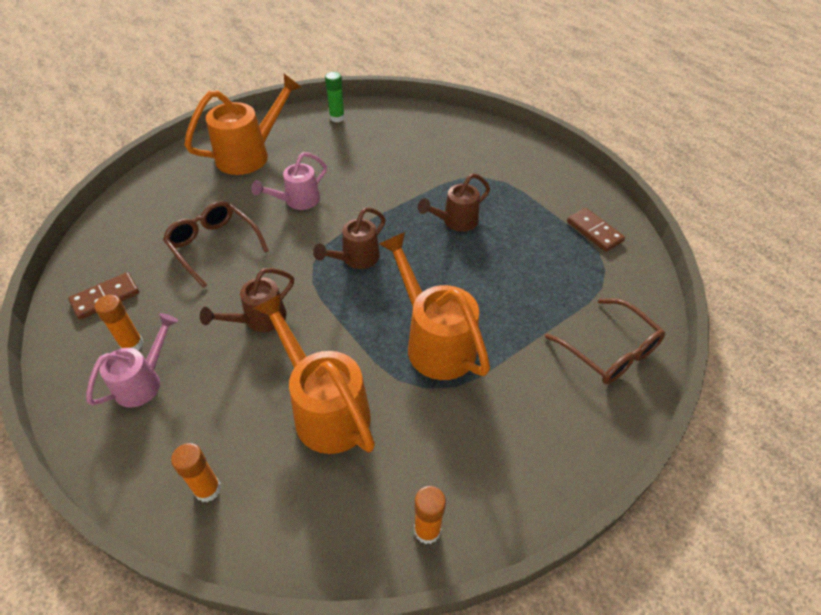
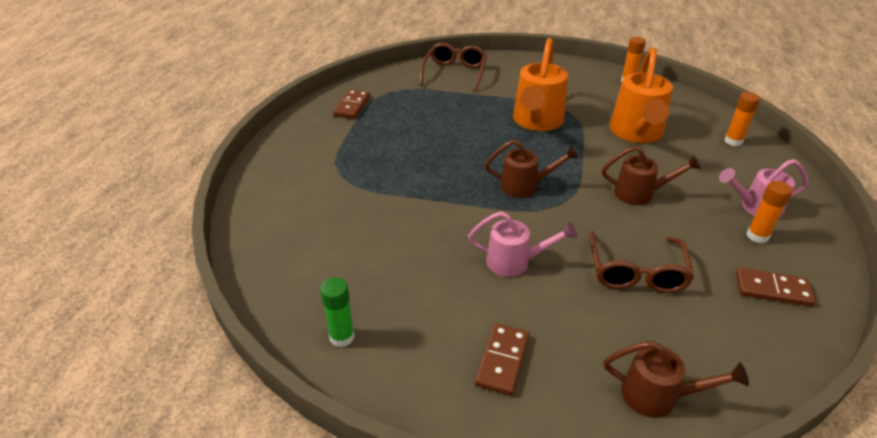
camera: 130 degrees left, 10 degrees down
(250, 155) = (502, 360): orange watering can -> brown domino
(455, 221) = (418, 163): brown watering can -> brown watering can (658, 396)

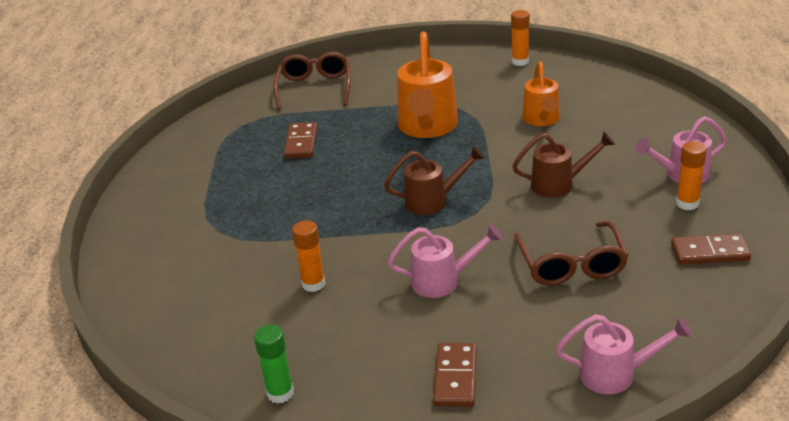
camera: 10 degrees left, 5 degrees down
(352, 106) = (203, 150): brown domino -> brown domino (301, 143)
(636, 133) = (542, 120): orange watering can -> orange watering can, size x0.61
(658, 396) = (616, 374): brown watering can -> pink watering can
(733, 141) = (647, 109): orange glue stick -> orange glue stick (313, 284)

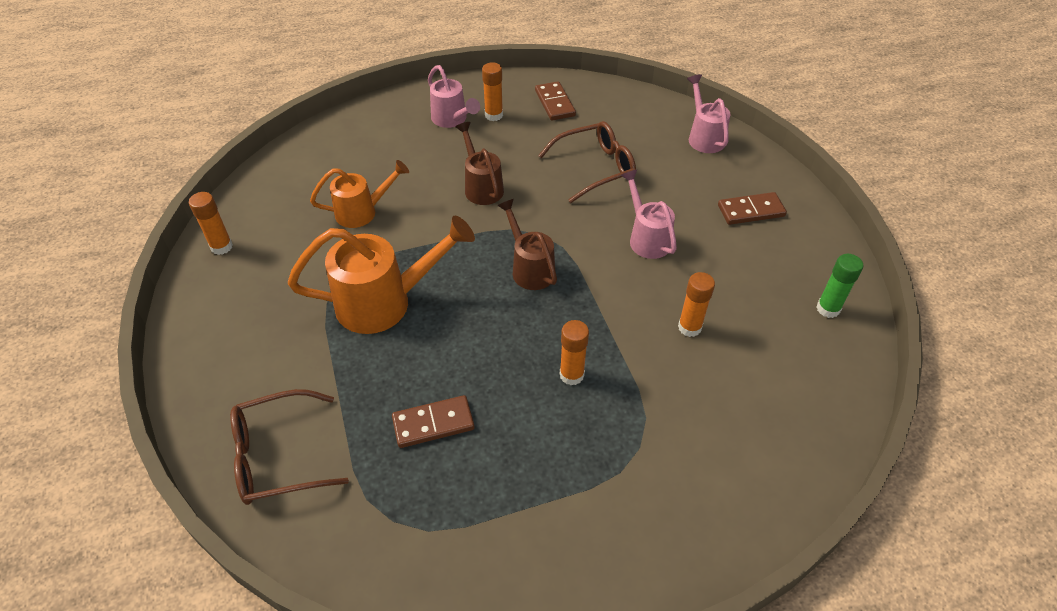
camera: 110 degrees left, 15 degrees up
(304, 208) = (571, 375): none -> orange glue stick

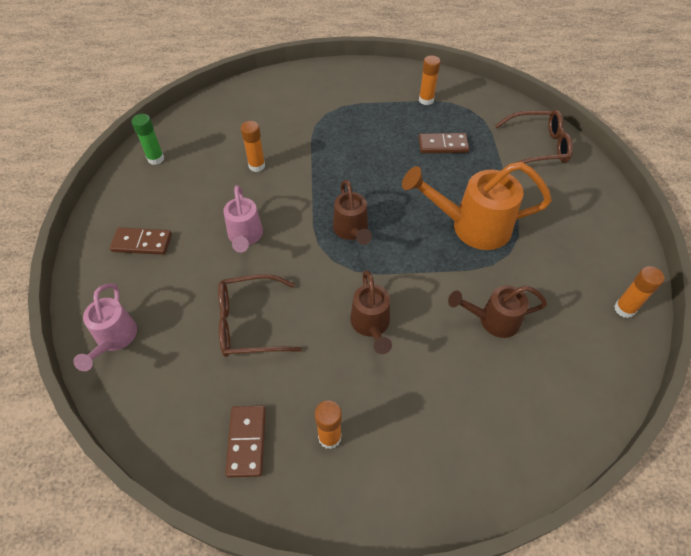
camera: 165 degrees left, 5 degrees up
(362, 212) = (493, 320): orange watering can -> brown watering can
(452, 120) = (383, 442): pink watering can -> none
(571, 375) = (349, 154): orange glue stick -> orange glue stick (426, 100)

